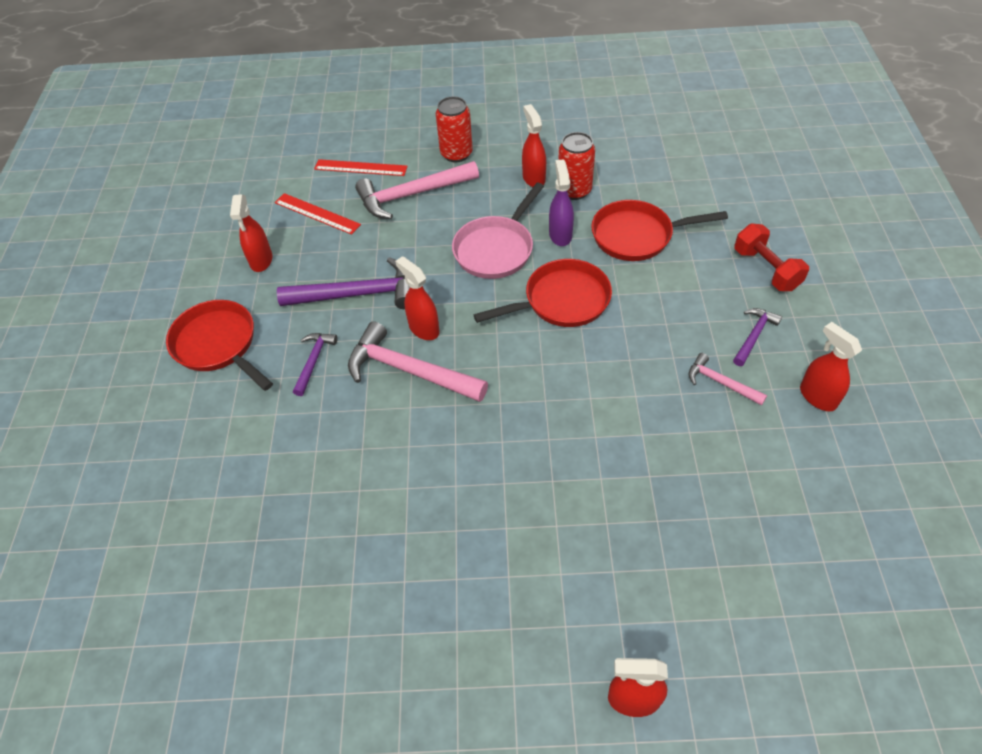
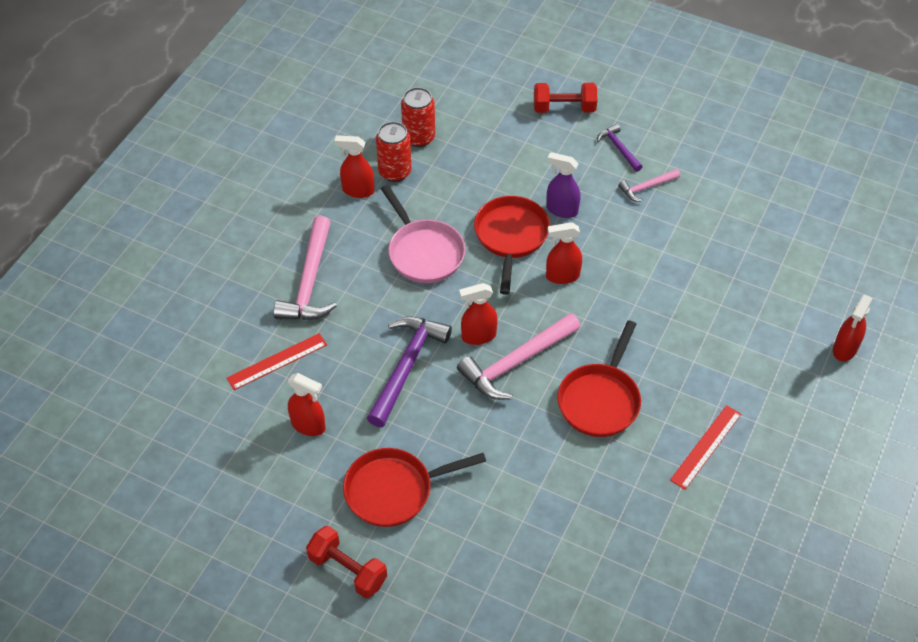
camera: 65 degrees left, 0 degrees up
(123, 350) = (347, 570): none -> red dumbbell
(314, 361) = (462, 424): purple hammer -> none
(360, 168) = (239, 305): red ruler -> red ruler (706, 447)
(456, 154) = (280, 228): red can -> red can (419, 137)
(560, 235) = (439, 205): purple spray bottle -> purple spray bottle (561, 210)
(637, 236) = (476, 160): red pan -> red pan (600, 400)
(817, 397) = (689, 146): red spray bottle -> red spray bottle (562, 276)

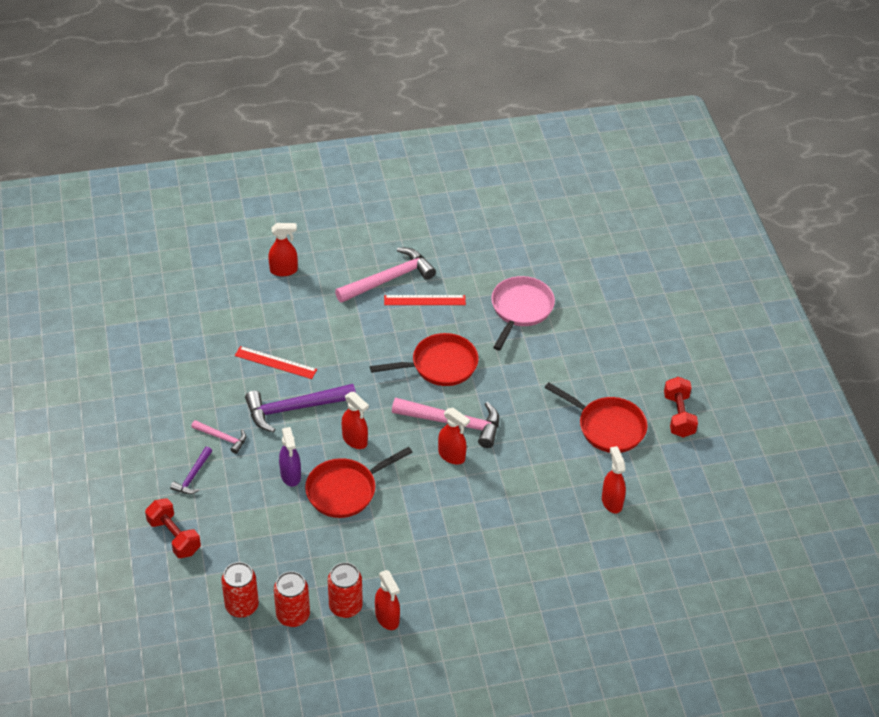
camera: 130 degrees left, 5 degrees down
(277, 361) = (584, 555): red ruler -> red ruler (275, 362)
(309, 282) = (502, 586): pink hammer -> pink hammer (389, 279)
(407, 366) = (515, 479): purple hammer -> purple hammer (294, 408)
(424, 252) = (409, 533): pink pan -> pink pan (520, 309)
(457, 114) = (242, 606): none -> red can

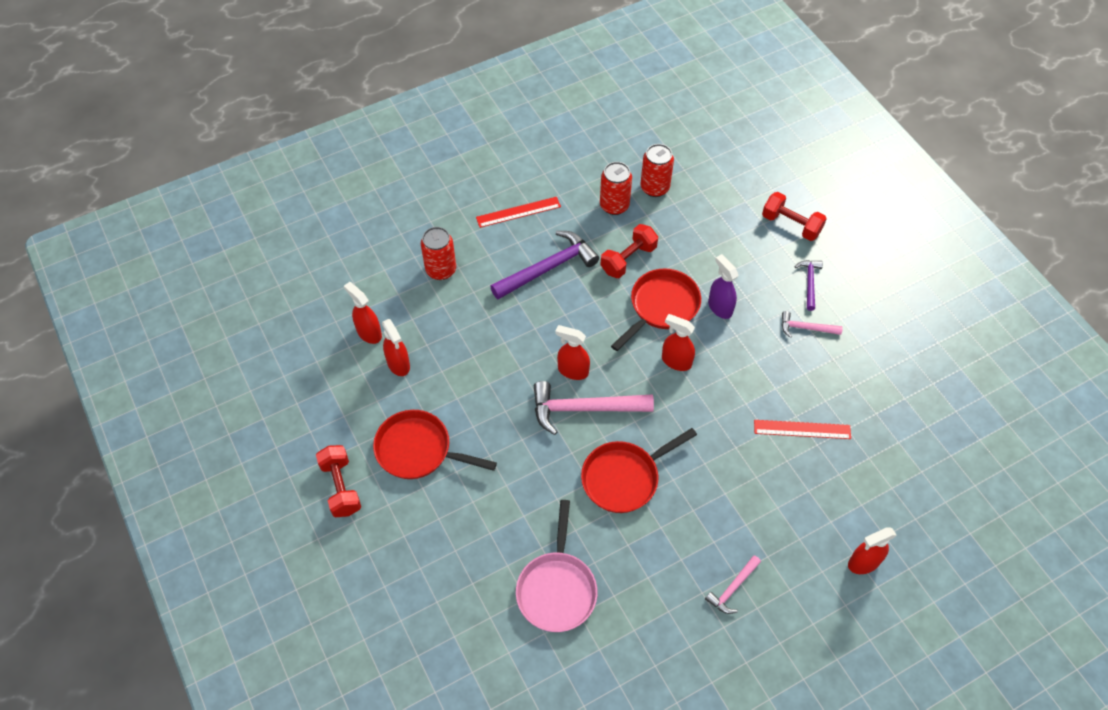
camera: 165 degrees right, 10 degrees up
(242, 606) = (700, 184): red can -> red can (441, 270)
(294, 408) = (753, 380): purple hammer -> purple hammer (548, 268)
(356, 544) = (628, 259): none -> red dumbbell
(387, 618) = (575, 205): red spray bottle -> red spray bottle (369, 333)
(389, 279) = (732, 588): pink hammer -> pink hammer, size x0.53
(424, 300) = (677, 568): red ruler -> red ruler (518, 212)

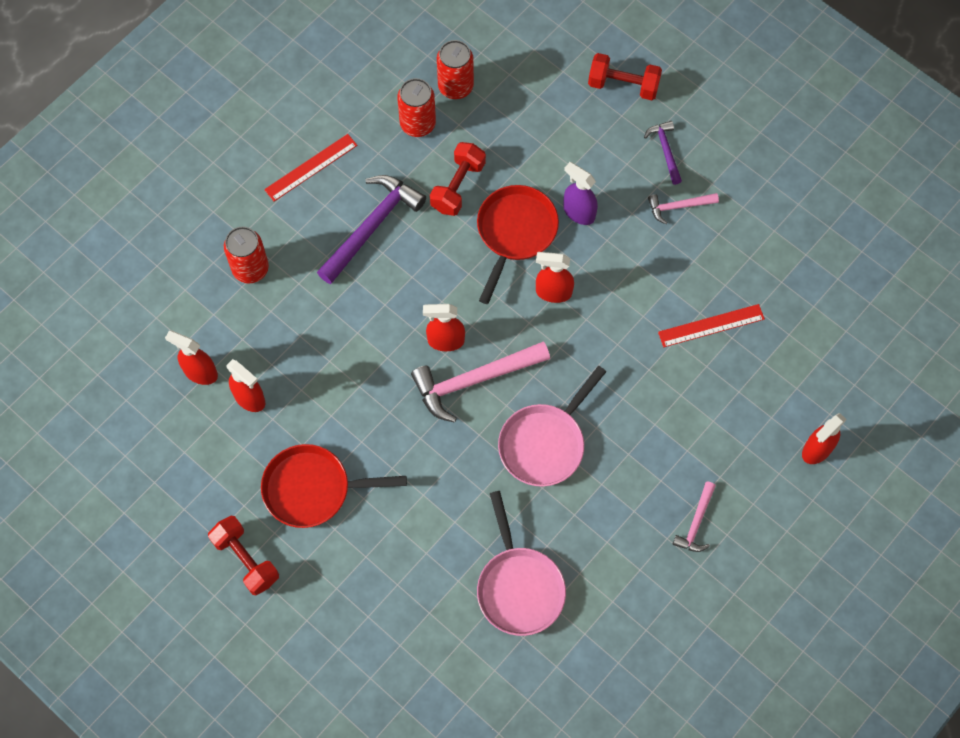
camera: 20 degrees left, 10 degrees up
(624, 478) = (545, 443): red pan -> pink pan

